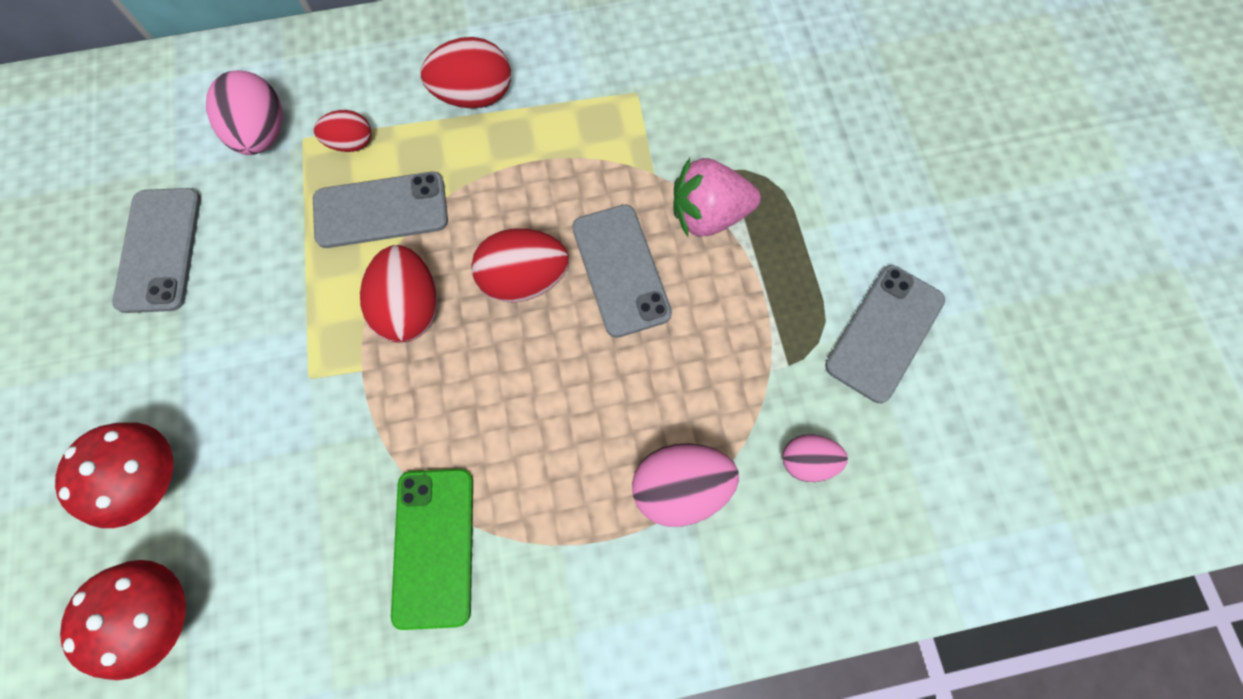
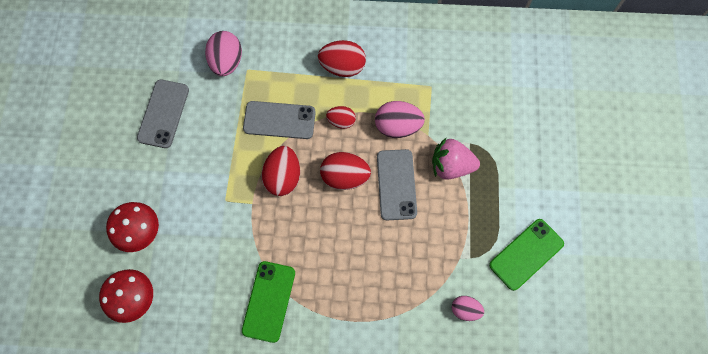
camera: 15 degrees right, 0 degrees up
(351, 143) = (271, 78): red egg -> red egg (341, 121)
(680, 488) = (397, 305): pink egg -> pink egg (397, 126)
(884, 333) = (526, 254): grey phone -> green phone

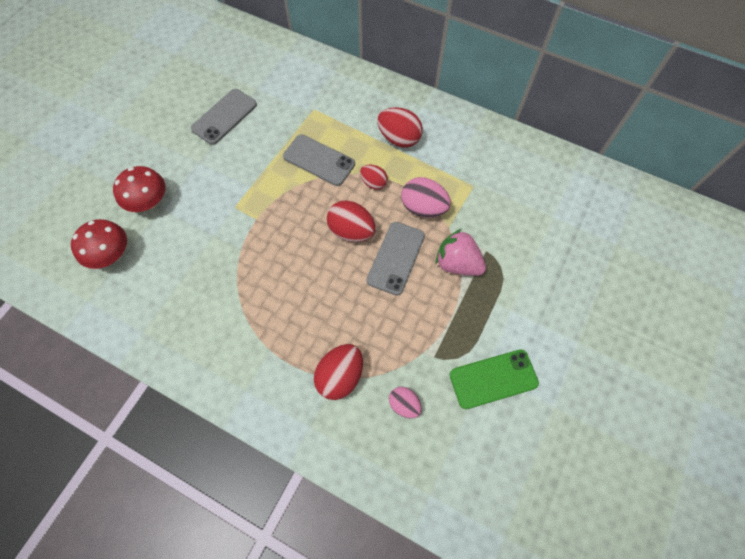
camera: 25 degrees right, 5 degrees down
(226, 62) = (300, 97): pink egg -> none
(268, 301) = (223, 309): green phone -> none
(283, 177) = (296, 208): red egg -> red egg (340, 376)

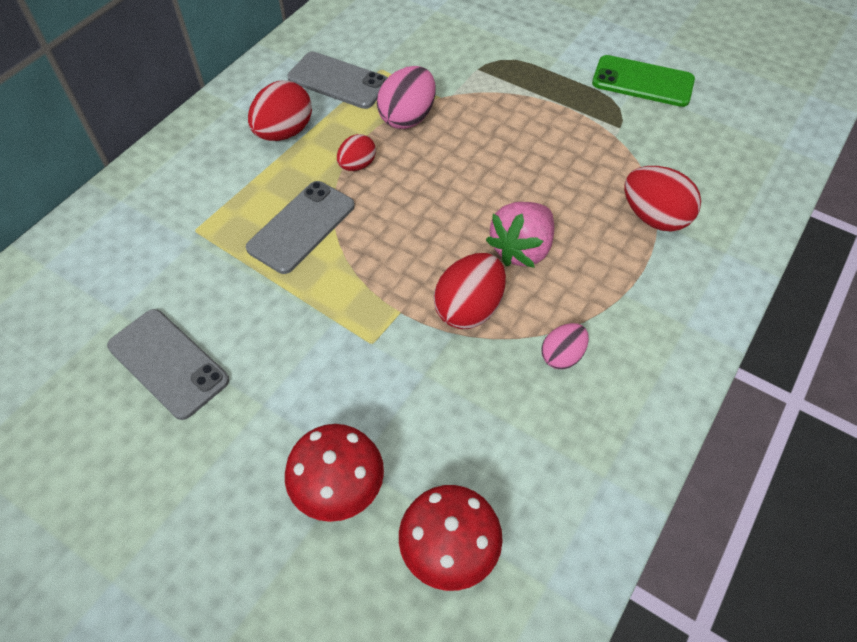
camera: 85 degrees left, 10 degrees down
(351, 231) = (436, 194): red egg -> red egg (469, 308)
(396, 258) = (483, 150): grey phone -> grey phone (338, 81)
(404, 404) = (683, 158): pink egg -> pink egg (562, 355)
(457, 263) = (494, 95): pink strawberry -> pink strawberry (521, 249)
(493, 379) = (642, 82): green phone -> green phone turned 60 degrees counterclockwise

